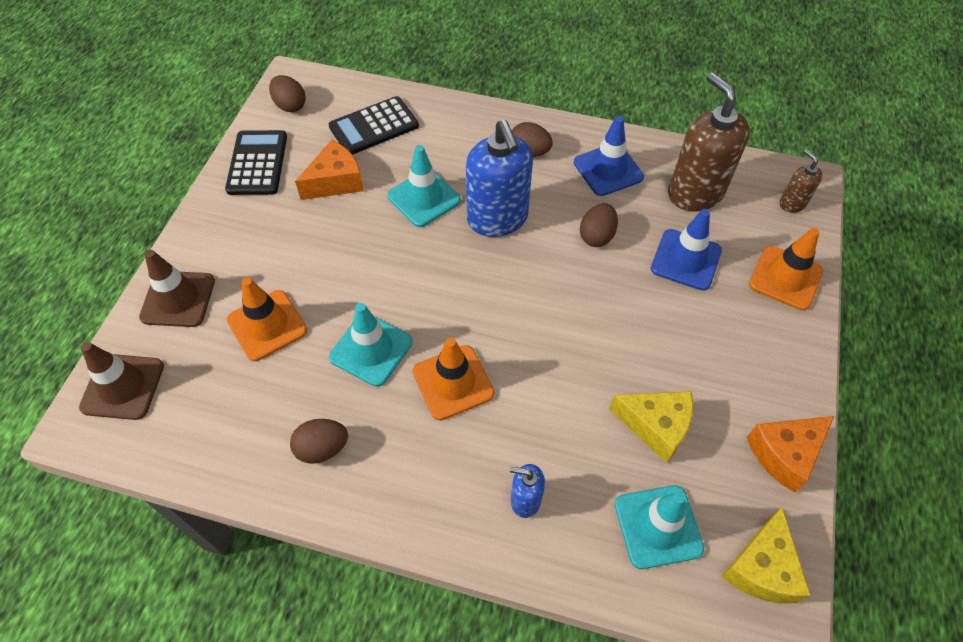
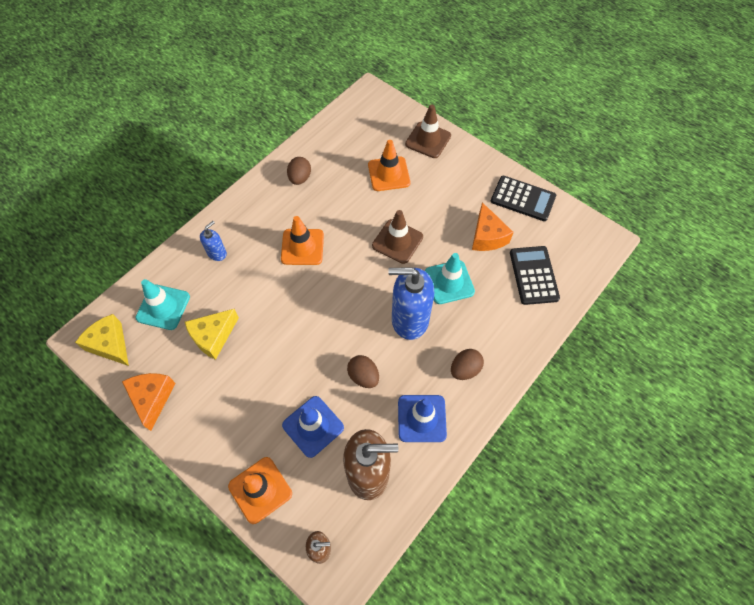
camera: 115 degrees right, 5 degrees up
(123, 387) = (383, 110): brown traffic cone -> brown traffic cone (397, 241)
(290, 105) = (575, 231): brown egg -> none
(371, 350) = (346, 216): turquoise traffic cone -> none

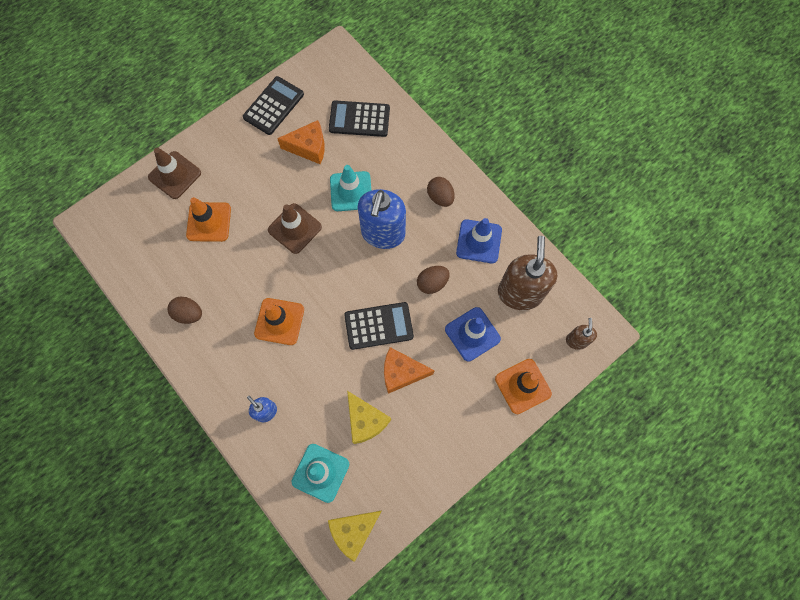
camera: 80 degrees left, 10 degrees up
(152, 398) = (421, 485): orange cheese -> orange cheese (401, 372)
(309, 332) = (378, 326): none -> black calculator

